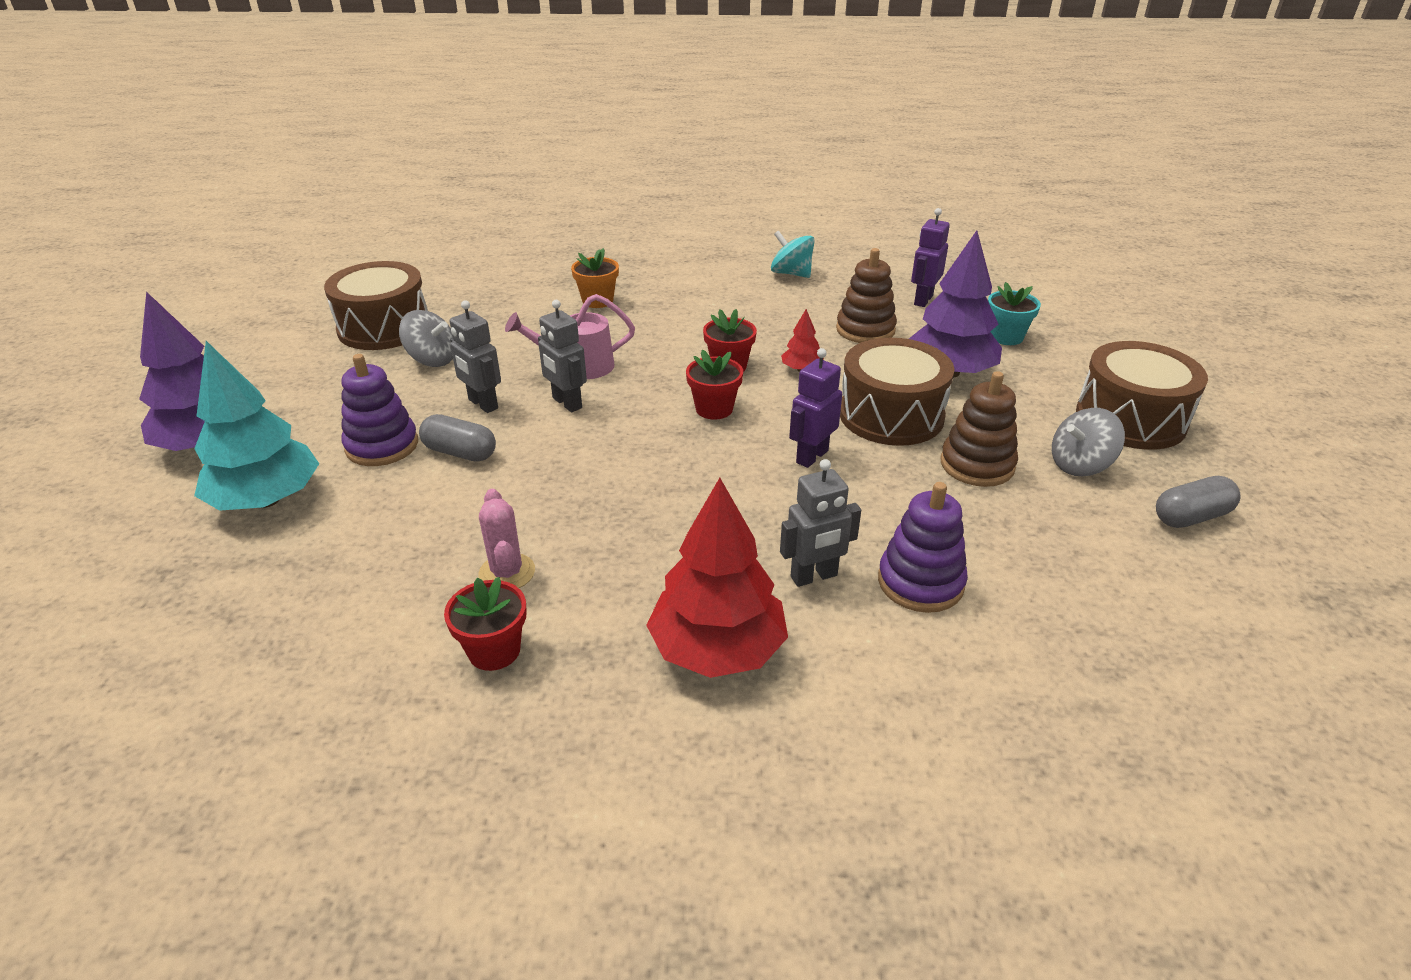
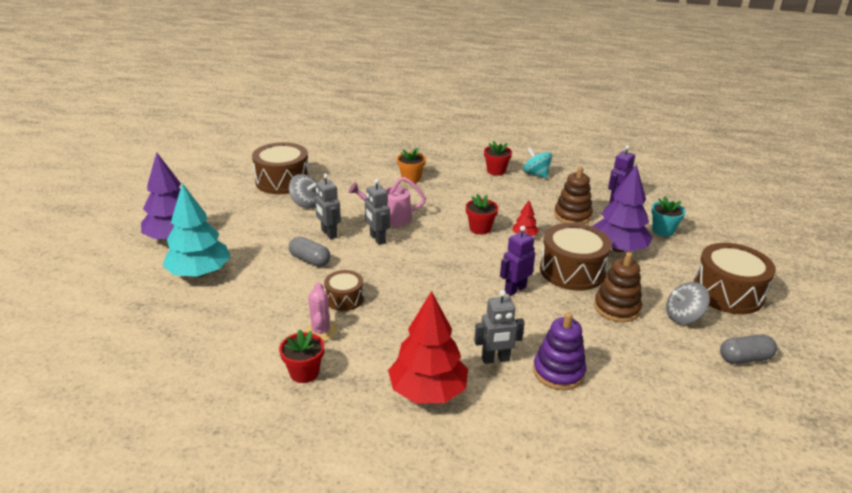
camera: 10 degrees right, 5 degrees down
(382, 446) = (267, 250): purple stacking toy -> none
(535, 510) = (344, 298): none -> brown drum
(714, 409) = (464, 253): red flower pot -> red flower pot (496, 171)

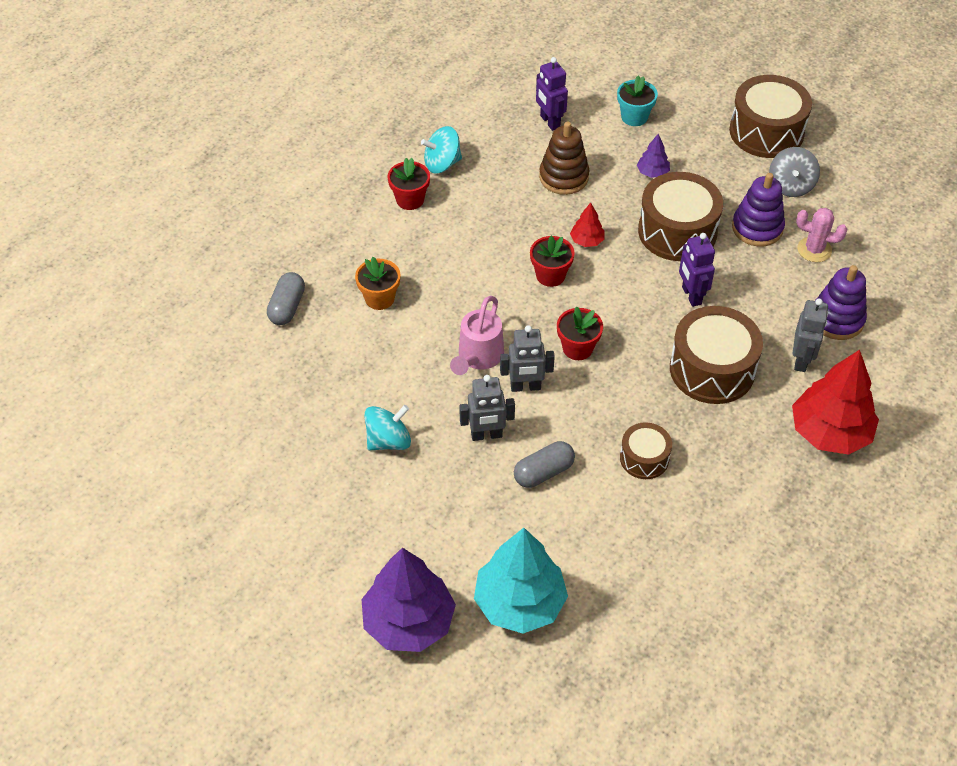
camera: 65 degrees left, 20 degrees up
(282, 181) = (300, 453): brown drum -> brown drum (712, 369)
(304, 372) = (765, 531): red flower pot -> red flower pot (577, 348)
(306, 203) = (388, 440): grey spinning top -> turquoise spinning top
(320, 331) = (699, 498): pink cactus -> pink cactus (814, 250)
(616, 308) = (757, 228): brown stacking toy -> purple stacking toy
(618, 249) = (652, 172): purple tree -> purple tree, size x0.46
(744, 358) = (864, 177): grey capsule -> grey capsule (287, 307)

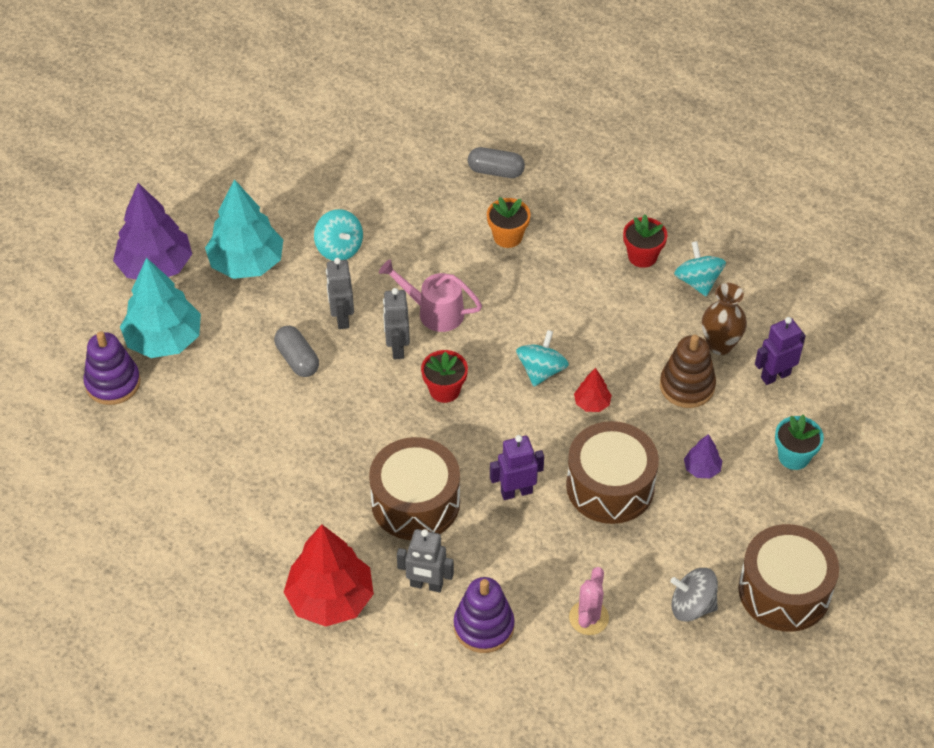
camera: 90 degrees right, 0 degrees up
(407, 528) = (246, 263): none -> turquoise tree
(516, 154) = (720, 345): none -> brown vase
(550, 275) = (541, 370): red flower pot -> turquoise spinning top
(644, 458) = (308, 437): brown drum -> none
(757, 228) = (620, 564): purple stacking toy -> purple stacking toy (113, 383)

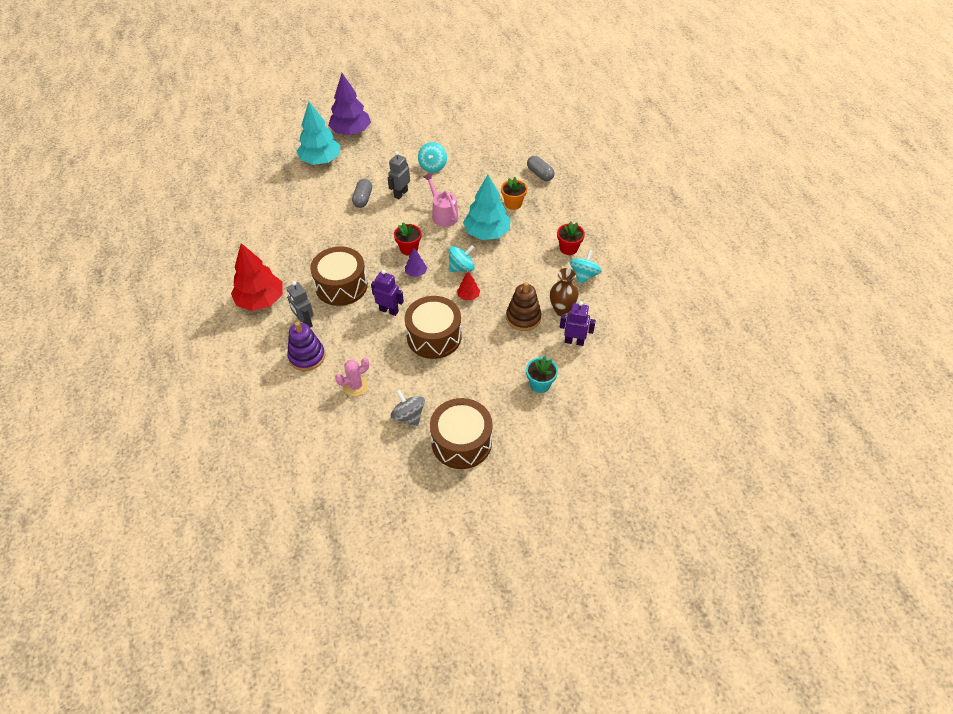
camera: 40 degrees right, 0 degrees up
(113, 383) = (282, 164): purple stacking toy -> none
(246, 263) = (388, 150): turquoise tree -> turquoise tree (486, 233)
(397, 347) = (409, 219): grey robot -> none
(702, 469) = (487, 358): purple tree -> purple tree (416, 273)

